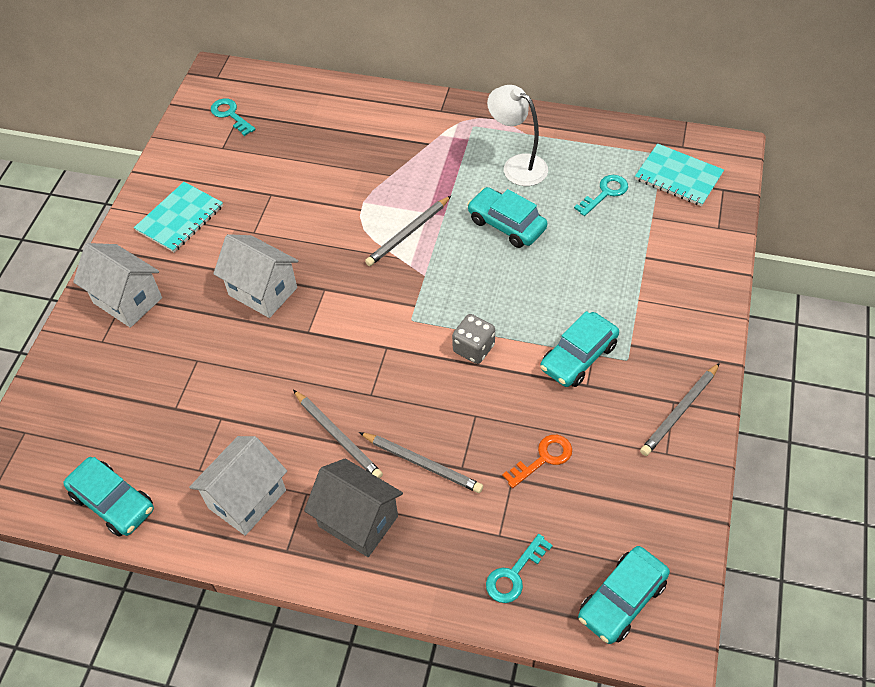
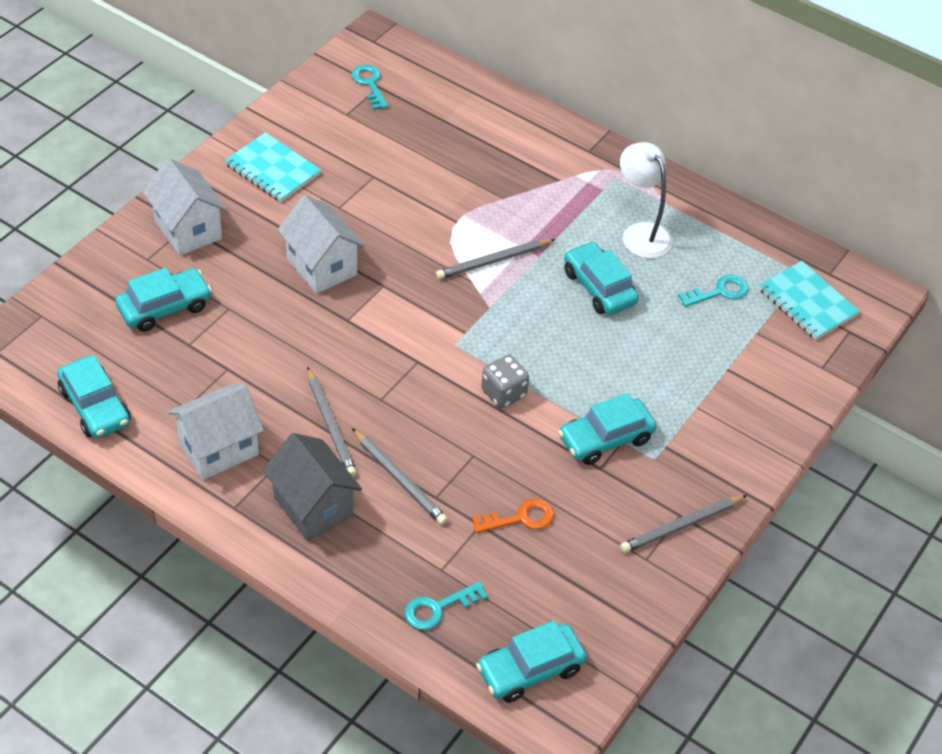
camera: 15 degrees right, 5 degrees down
(138, 381) = (165, 307): none -> turquoise car
(180, 218) = (273, 169): turquoise notebook -> turquoise notebook turned 75 degrees clockwise

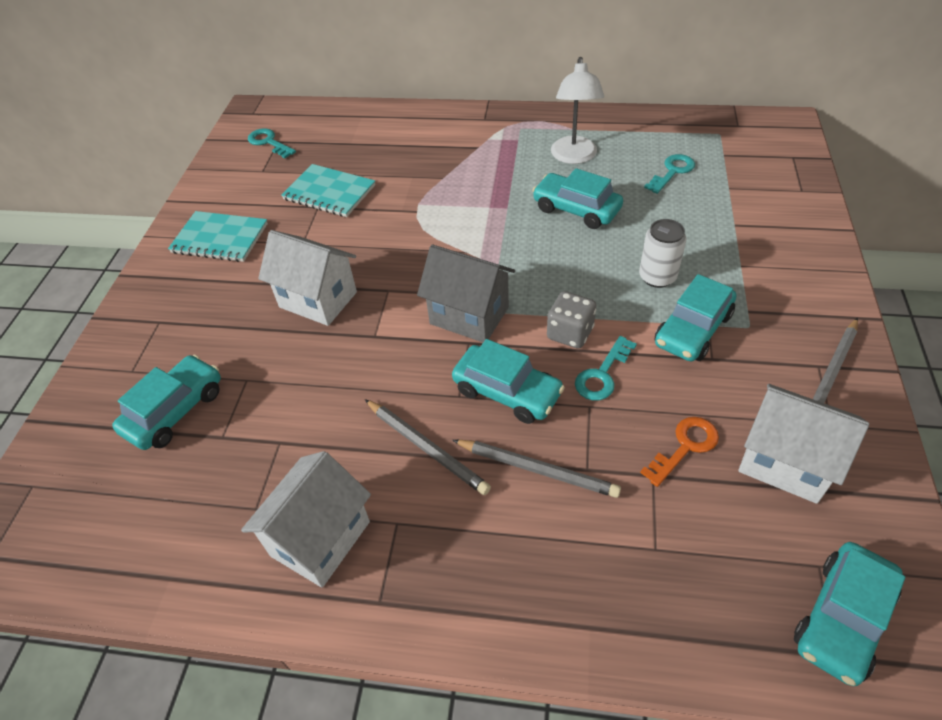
camera: 20 degrees left, 0 degrees up
(95, 406) = (144, 563): turquoise car -> turquoise car (507, 392)
(188, 230) = (162, 324): white house -> white house (785, 462)
(313, 507) = (469, 551): grey house -> grey house (469, 315)
(438, 608) = (688, 599): turquoise key -> turquoise key (602, 374)
(493, 261) = (472, 227): grey pencil -> none
(615, 382) = (657, 277): none -> white can
(640, 233) = (574, 157): white lamp -> white lamp turned 120 degrees counterclockwise
(807, 302) = (743, 150): turquoise notebook -> turquoise notebook (329, 192)

